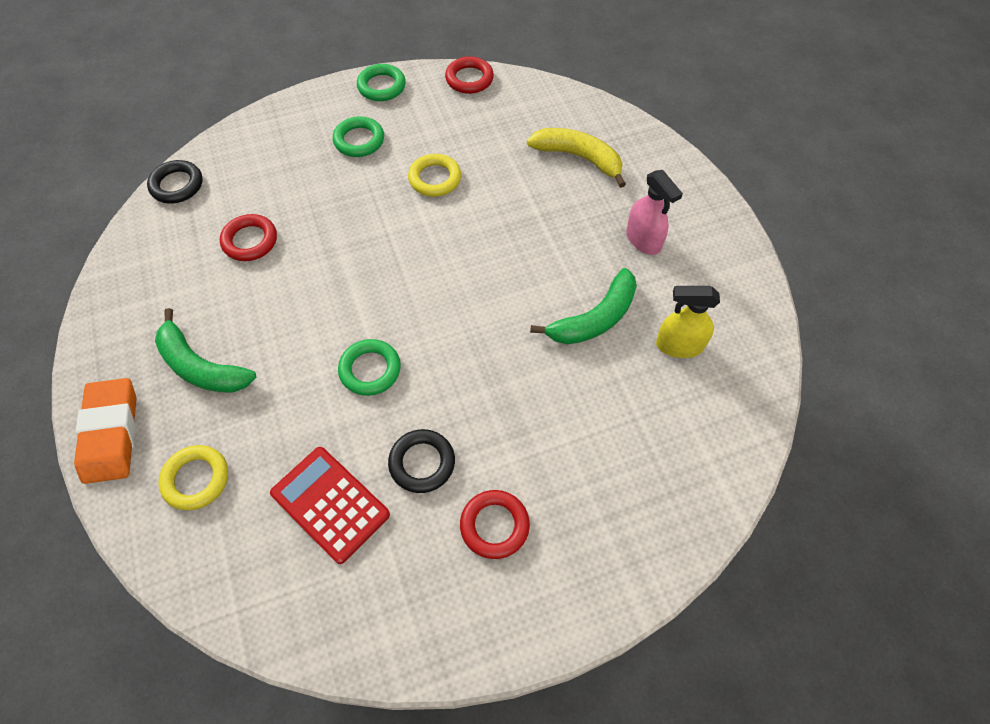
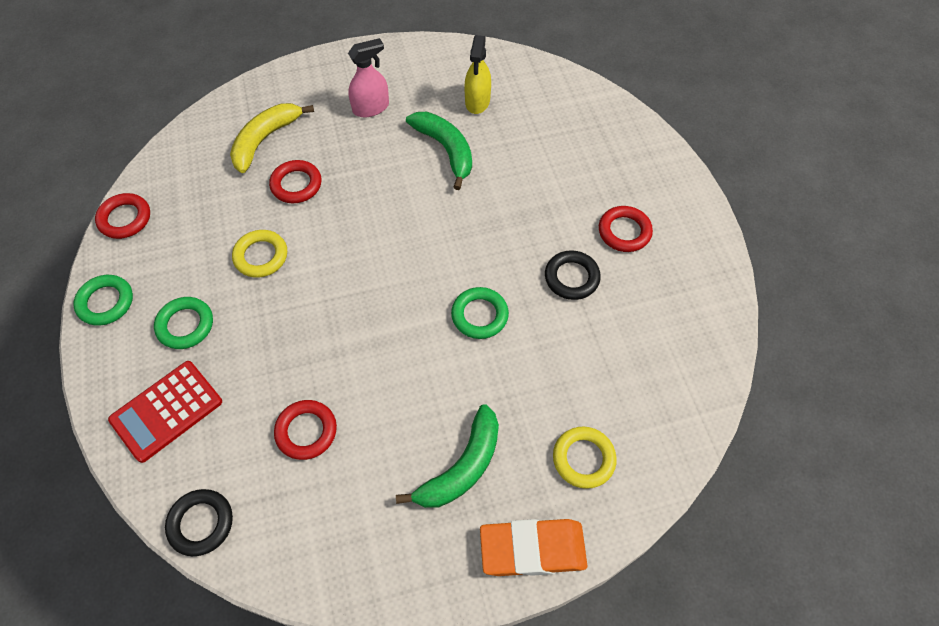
camera: 85 degrees left, 0 degrees up
(330, 504) = (607, 345): red calculator -> red calculator (166, 411)
(524, 191) = (296, 184): none -> red ring

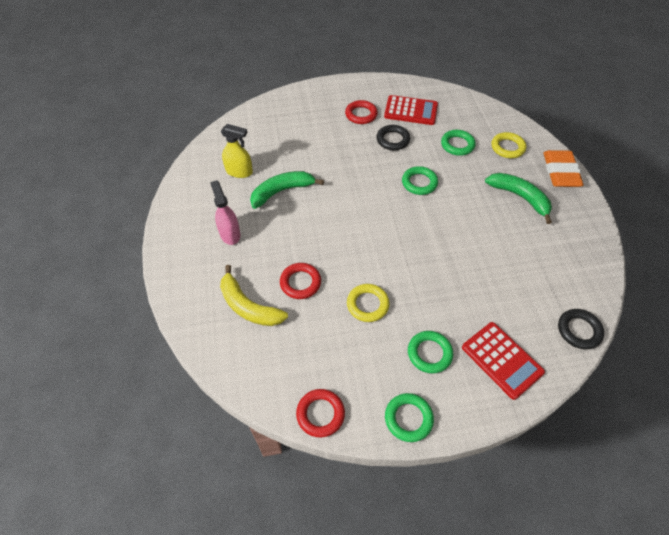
camera: 85 degrees left, 5 degrees down
(306, 431) = (507, 273): red ring -> none
(576, 374) = (457, 145): none -> green ring
(650, 303) = (411, 111): none -> red calculator

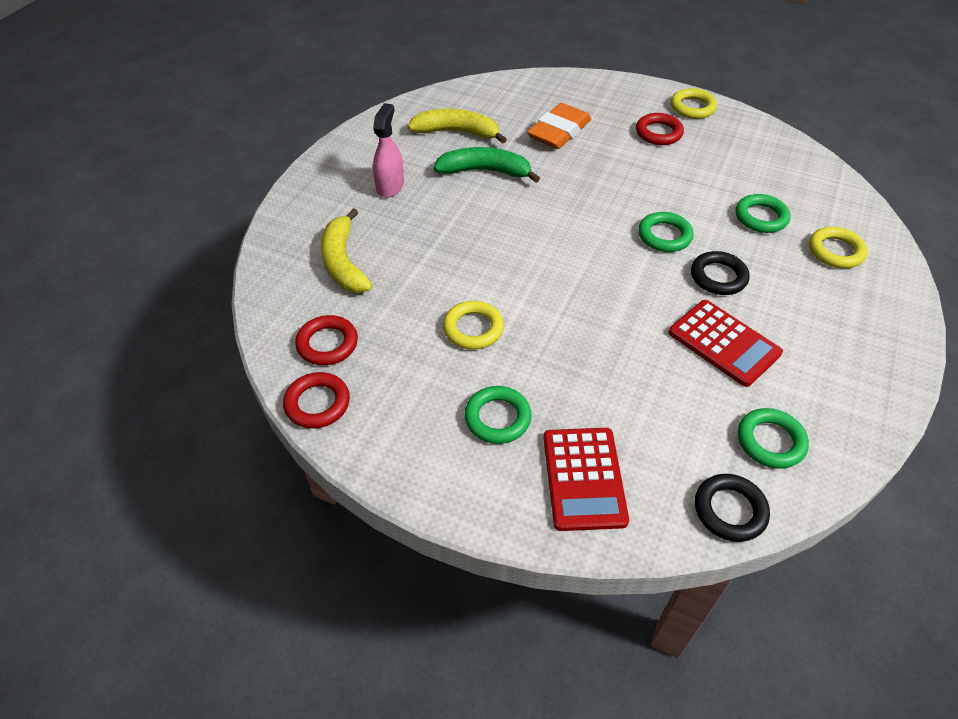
camera: 35 degrees right, 5 degrees down
(239, 171) = (457, 132): yellow spray bottle -> yellow banana
(300, 283) = (419, 268): red ring -> red ring (327, 344)
(365, 88) = (692, 107): none -> yellow ring
(393, 140) = (674, 176): black ring -> black ring (718, 277)
(408, 418) = (407, 467): green ring -> green ring (770, 441)
(411, 111) = (731, 154): red calculator -> red calculator (723, 343)
(519, 197) = (795, 315): green banana -> none
(560, 172) = (894, 315): orange eraser -> orange eraser (559, 131)

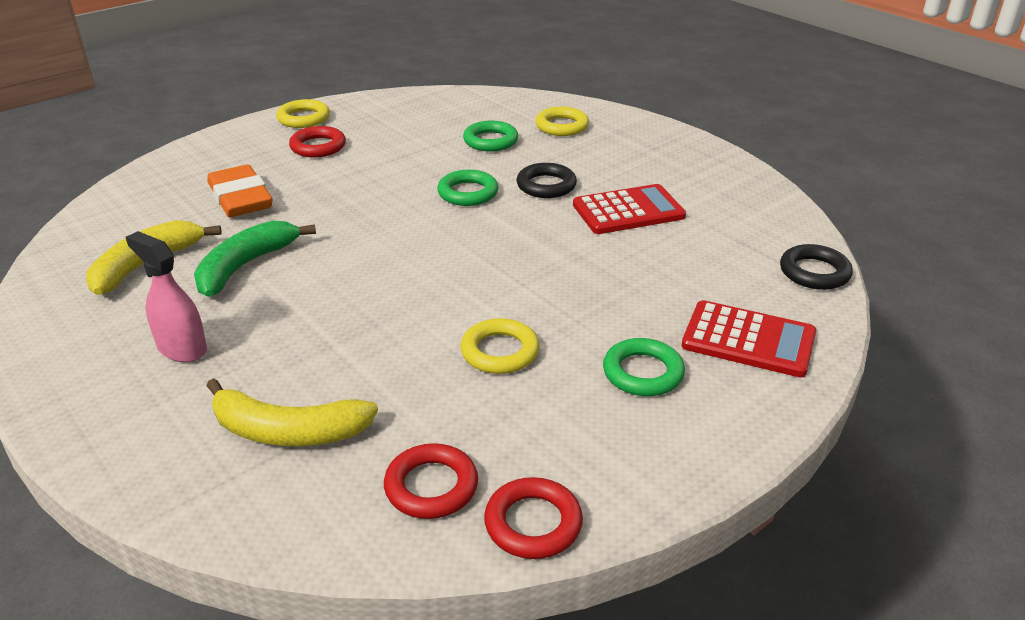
camera: 65 degrees left, 15 degrees down
(770, 441) = (750, 228): green ring -> none

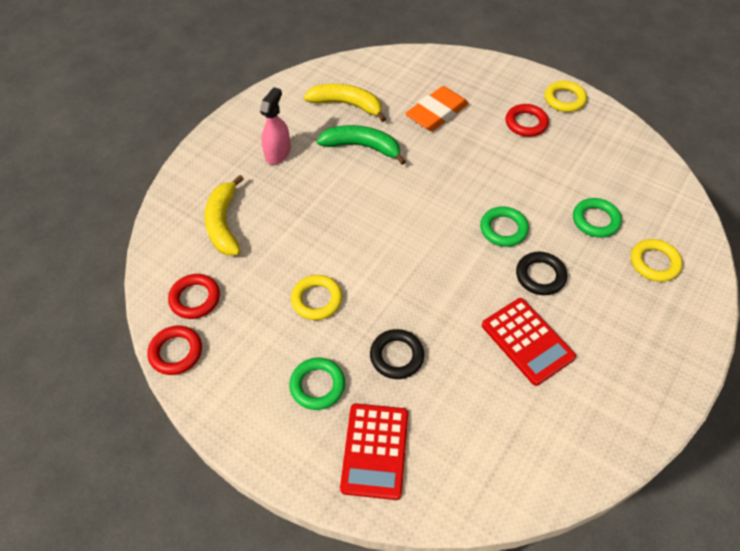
camera: 75 degrees right, 20 degrees up
(814, 272) = (489, 497): black ring -> black ring (396, 356)

